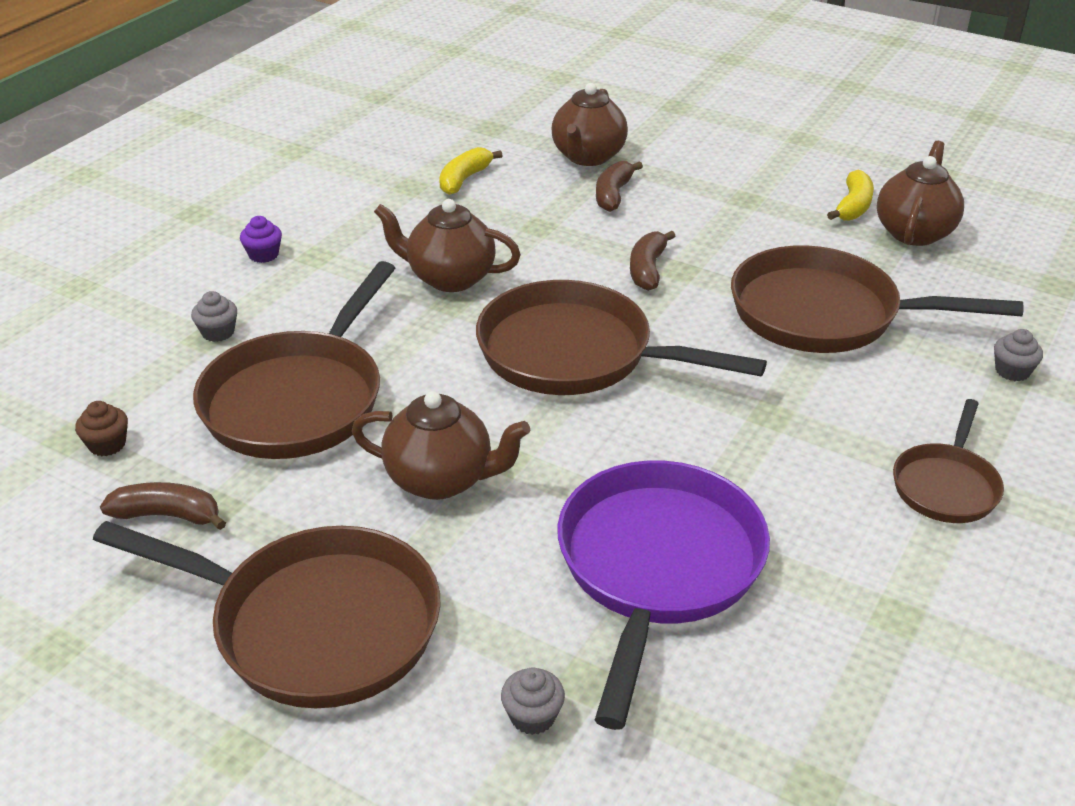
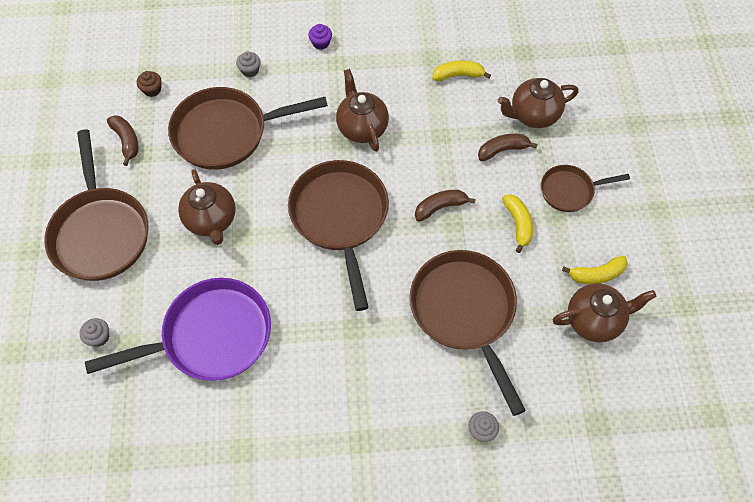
camera: 55 degrees right, 25 degrees up
(732, 227) = (518, 224): none -> yellow banana
(946, 486) = (352, 434): brown pan -> brown pan (570, 191)

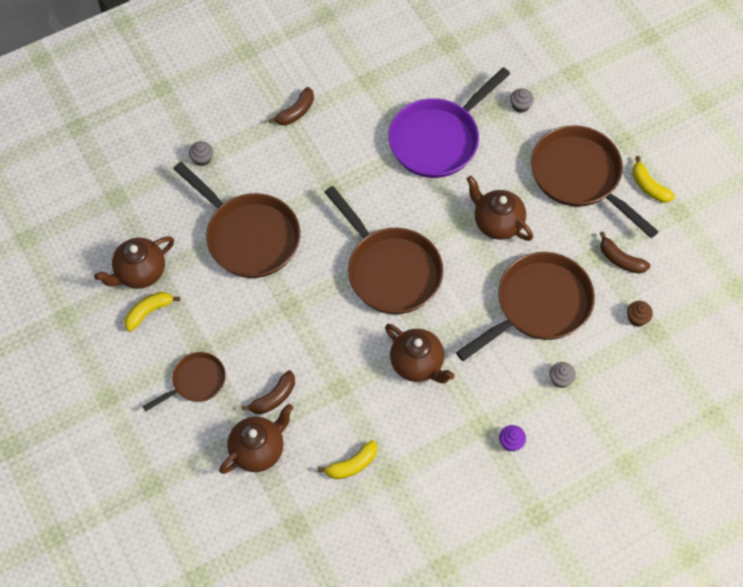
camera: 155 degrees right, 0 degrees up
(440, 207) = (308, 316): brown banana -> brown banana (296, 112)
(518, 224) = (232, 329): yellow banana -> yellow banana (648, 186)

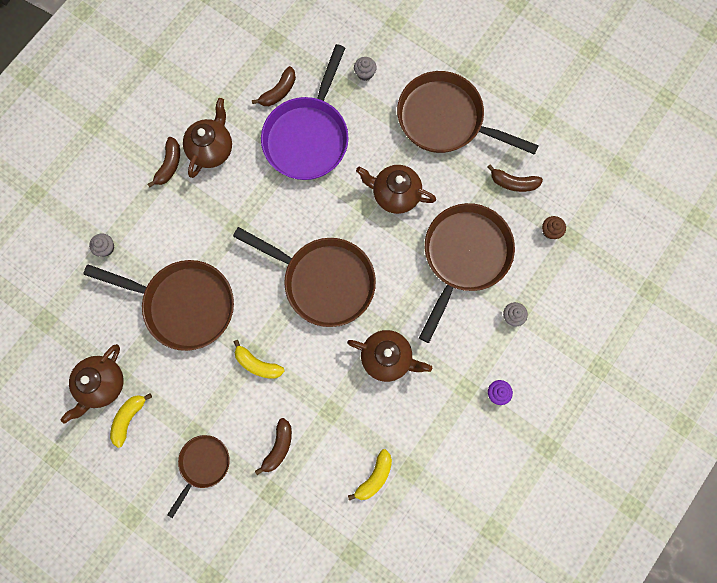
camera: 25 degrees left, 15 degrees up
(258, 450) = (288, 502): brown teapot -> brown teapot (212, 149)
(429, 90) = (279, 92): none -> brown banana
(648, 186) = (506, 103): yellow banana -> yellow banana (257, 364)

